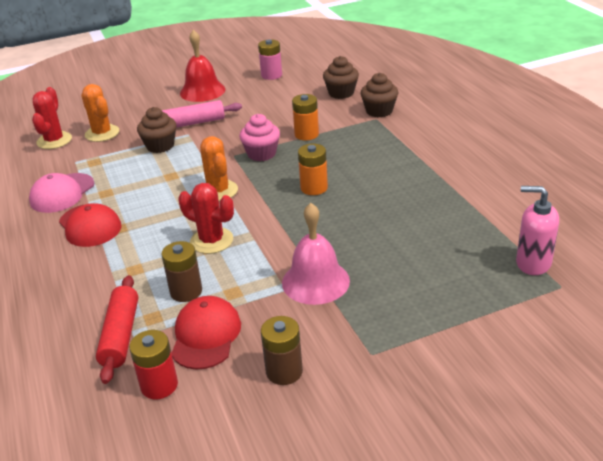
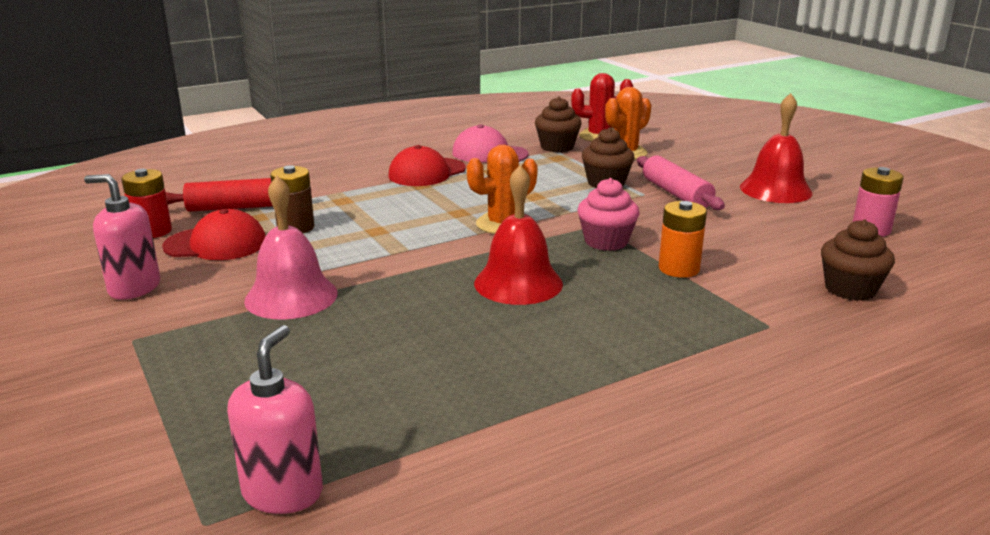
camera: 80 degrees right, 10 degrees down
(211, 241) = (391, 231): red cactus -> none
(284, 371) = (134, 288): brown battery -> pink soap dispenser
(314, 188) = (518, 283): orange battery -> red bell
(379, 111) = (802, 328): brown cupcake -> brown cupcake (557, 147)

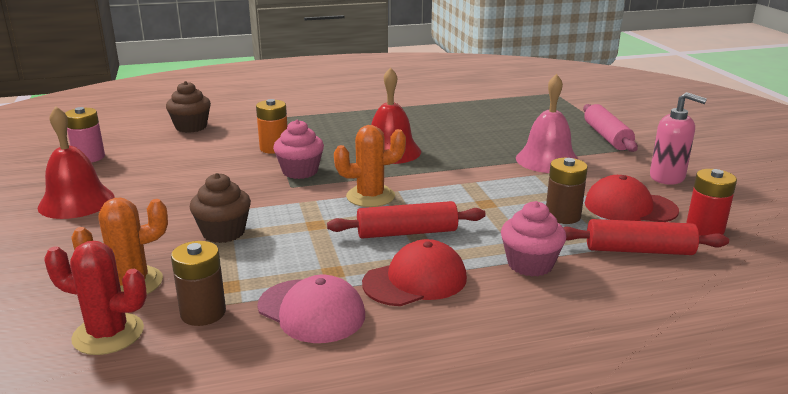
camera: 165 degrees left, 0 degrees up
(283, 492) = (528, 96): pink soap dispenser -> none
(337, 189) = (530, 264): none -> pink cupcake
(447, 199) = (407, 232): none -> red rolling pin
(557, 147) = (203, 313): brown cupcake -> brown battery
(676, 194) = (175, 209): pink rolling pin -> pink rolling pin (607, 137)

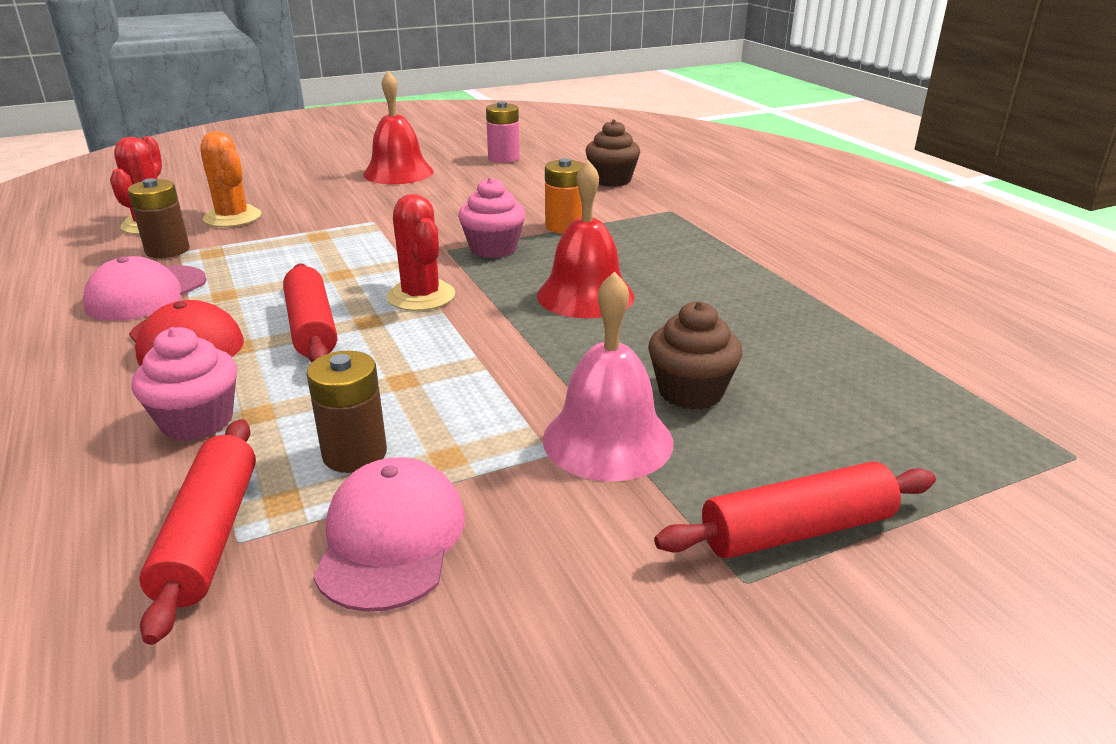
camera: 80 degrees right, 5 degrees up
(223, 232) = (326, 235): brown cupcake -> brown cupcake (690, 392)
(370, 196) = (421, 296): orange cactus -> red cactus
(607, 137) = (796, 530): pink rolling pin -> red rolling pin
(630, 207) = (391, 539): red cap -> pink cap
(667, 177) = (562, 618): pink soap dispenser -> none
(704, 229) = (280, 648): red battery -> none

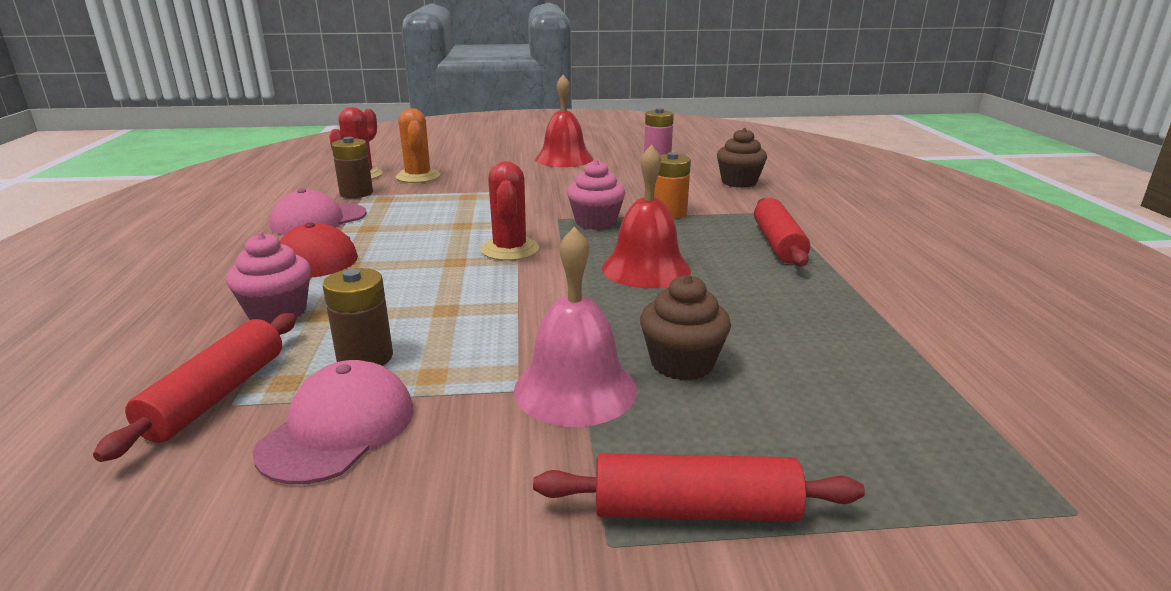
camera: 20 degrees right, 5 degrees down
(311, 327) = (410, 260): red rolling pin -> red rolling pin (778, 243)

